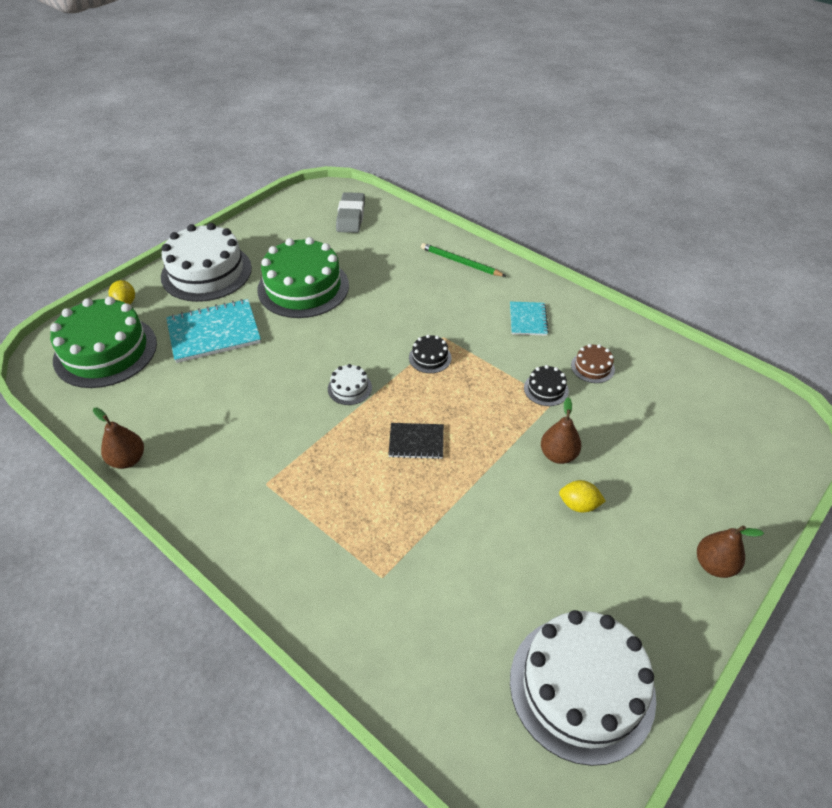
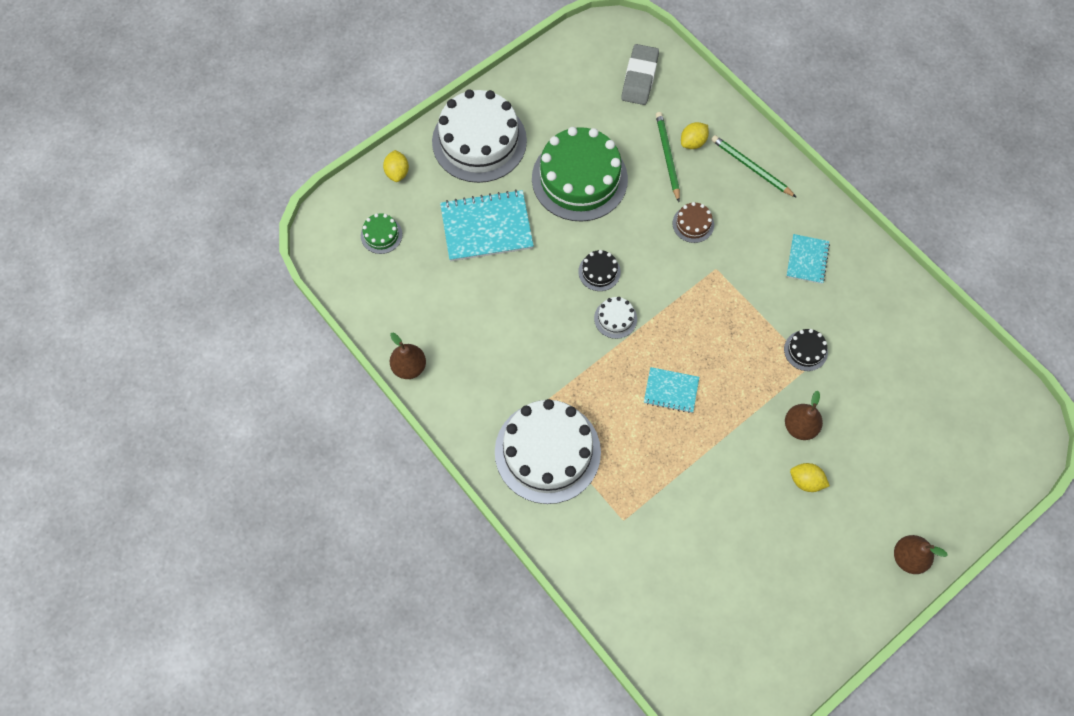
camera: 10 degrees right, 20 degrees up
(105, 351) = (381, 235): green cake -> green cake, size x0.43
(383, 263) = (667, 156): none -> green pencil
(405, 252) = (693, 142): none -> yellow lemon
(416, 442) = (671, 391): black notebook -> turquoise notebook
(430, 358) = (698, 293): black cake -> black cake (599, 272)
(581, 687) = (768, 639): white cake -> white cake (547, 452)
(592, 367) = (858, 331): brown cake -> brown cake (693, 224)

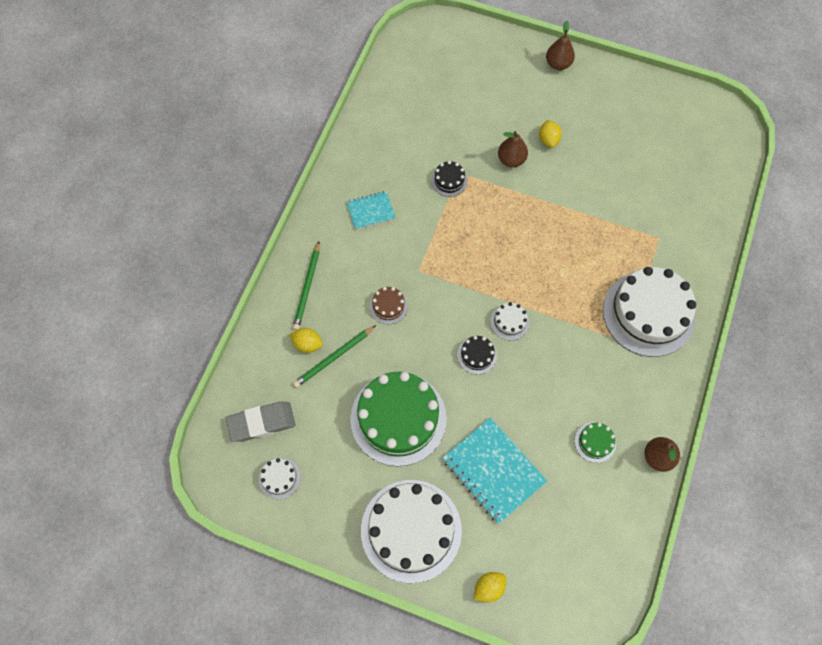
camera: 120 degrees left, 0 degrees up
(381, 235) = (559, 560): green cake -> green cake (595, 442)
(583, 70) = (279, 478): none -> white cake
(671, 391) = (542, 253): turquoise notebook -> none

